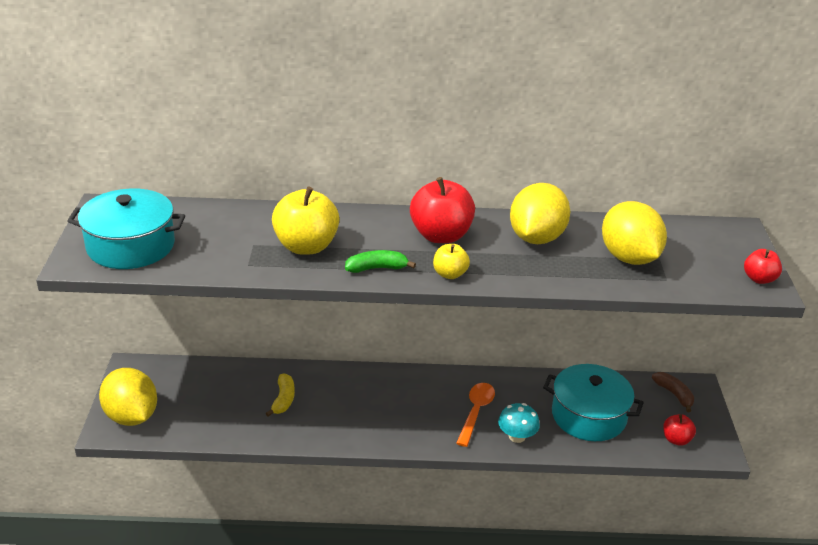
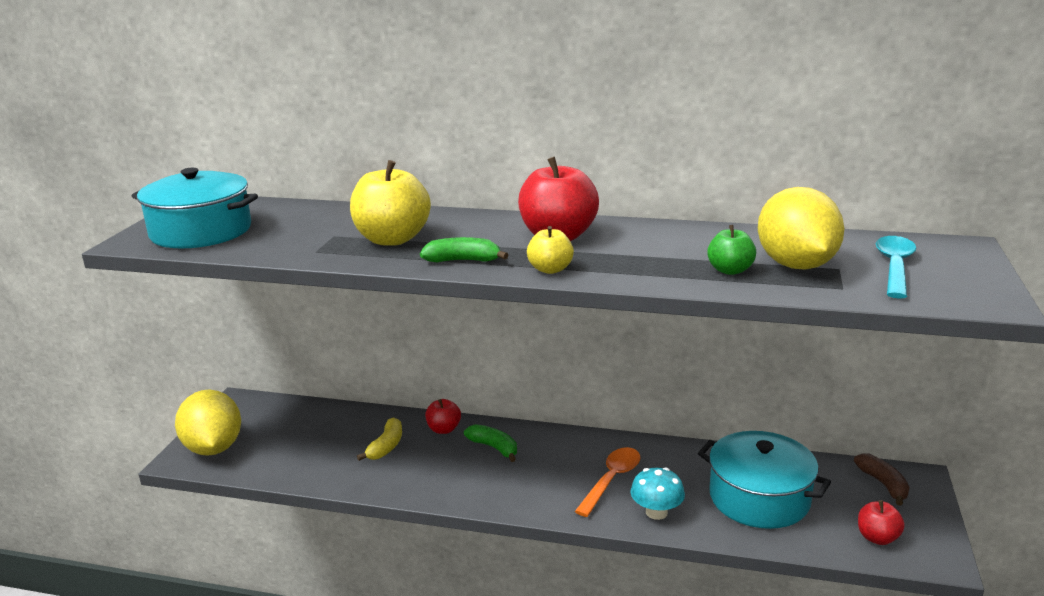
camera: 15 degrees right, 10 degrees down
(374, 392) = (494, 448): none -> green banana
(536, 238) = (678, 243): yellow lemon -> none
(583, 266) = (730, 270): none -> green apple
(697, 255) = (894, 267): none -> turquoise spoon
(759, 279) = (981, 293): red apple -> red apple (444, 429)

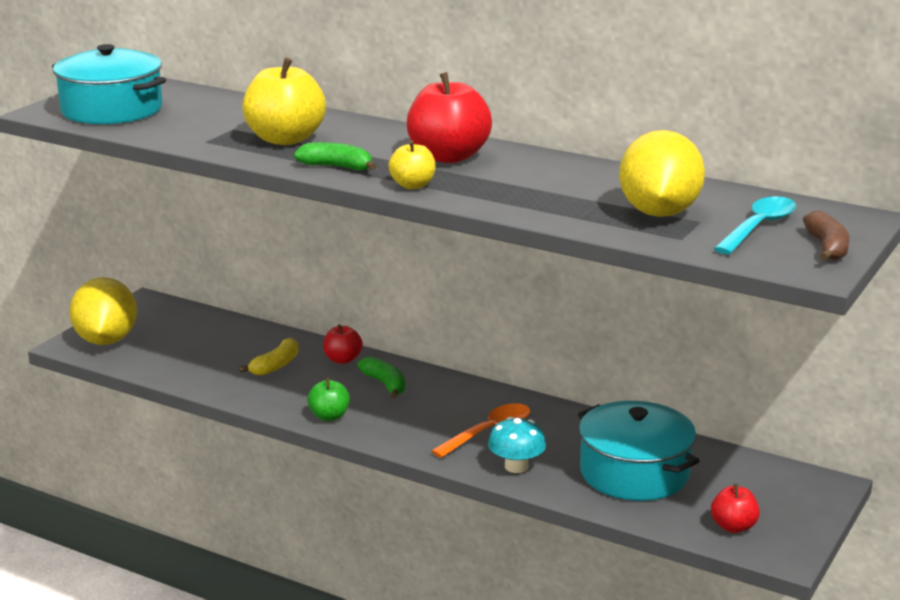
camera: 15 degrees right, 0 degrees up
(730, 270) = (587, 209): green apple -> green apple (329, 416)
(883, 484) = (782, 484): brown banana -> brown banana (827, 247)

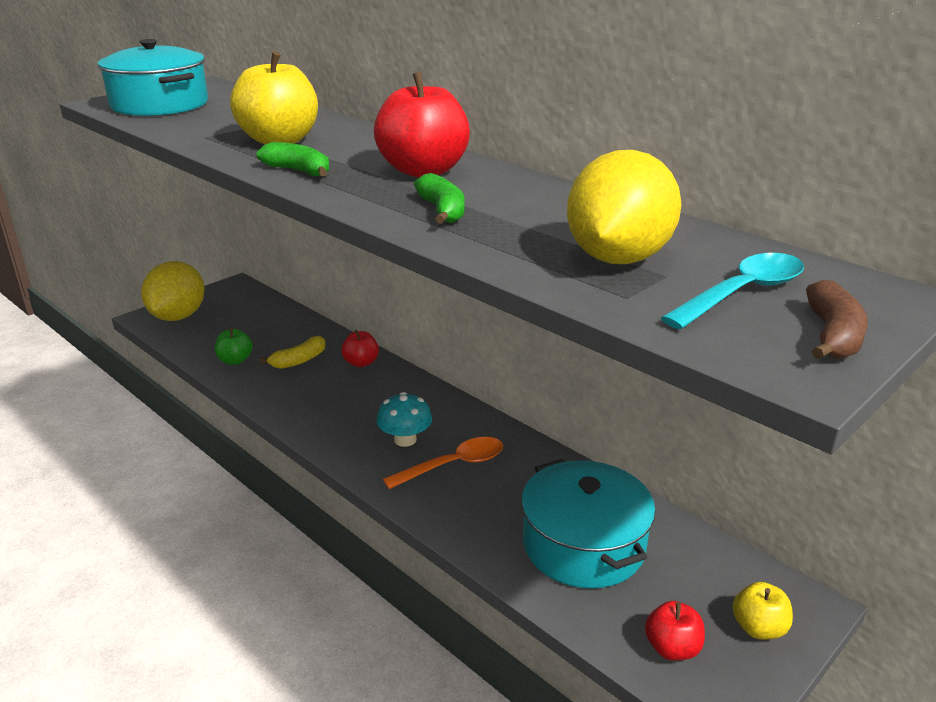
camera: 15 degrees right, 5 degrees up
(329, 416) = (312, 422): green apple -> green apple (235, 360)
(385, 384) = (384, 394): green banana -> green banana (442, 211)
(413, 185) = (356, 197): yellow apple -> yellow apple (758, 628)
(516, 466) = (460, 513): turquoise mushroom -> turquoise mushroom (405, 439)

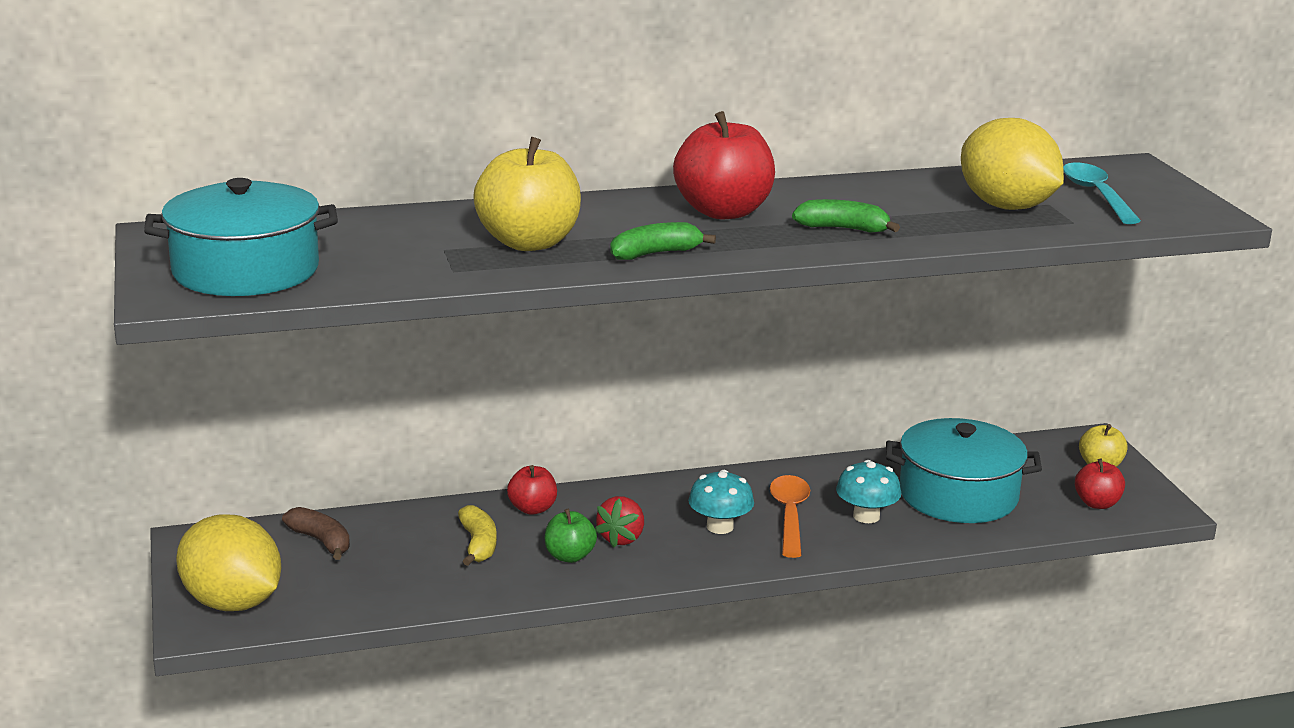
camera: 60 degrees left, 5 degrees down
(235, 360) = (423, 585): green apple -> green apple (569, 556)
(351, 406) = (622, 538): none -> red strawberry
(490, 503) = (866, 516): none -> turquoise mushroom
(832, 336) = (1173, 195): brown banana -> brown banana (321, 541)

